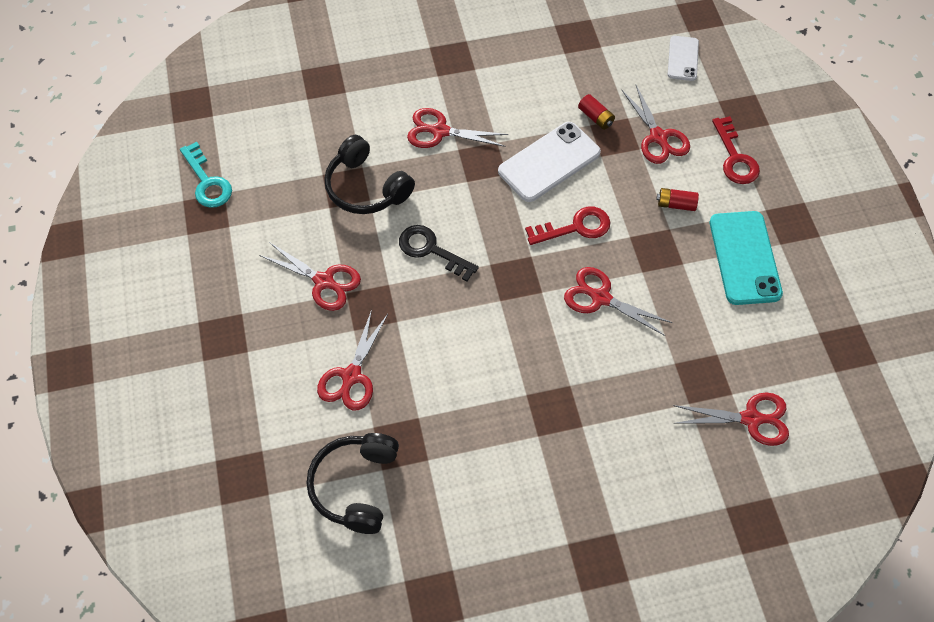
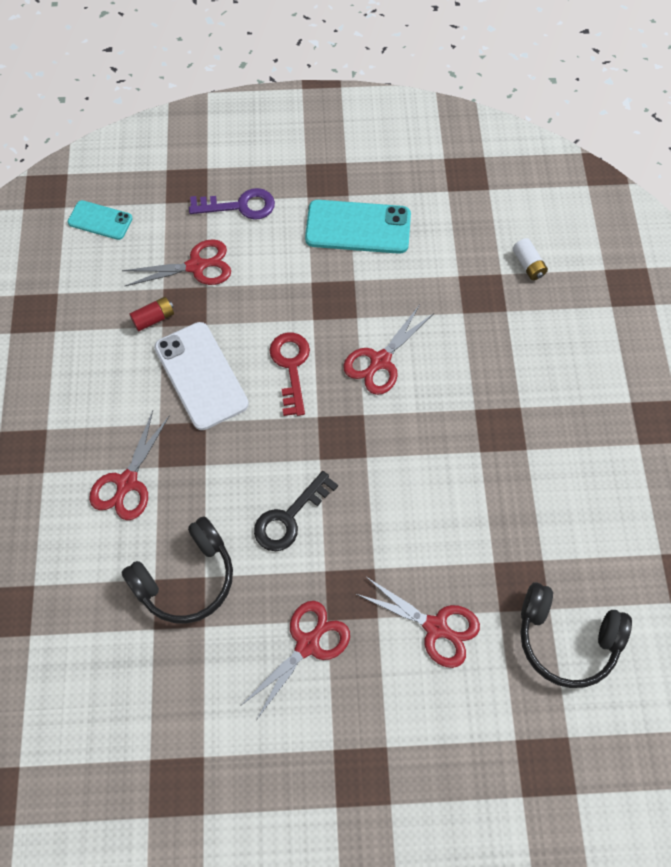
camera: 80 degrees left, 5 degrees up
(207, 181) = (126, 781): turquoise key -> none
(676, 204) = (283, 270): red battery -> none
(683, 58) = (100, 220): white phone -> turquoise phone
(735, 157) = (239, 206): red key -> purple key
(751, 419) = (528, 265): red scissors -> white battery

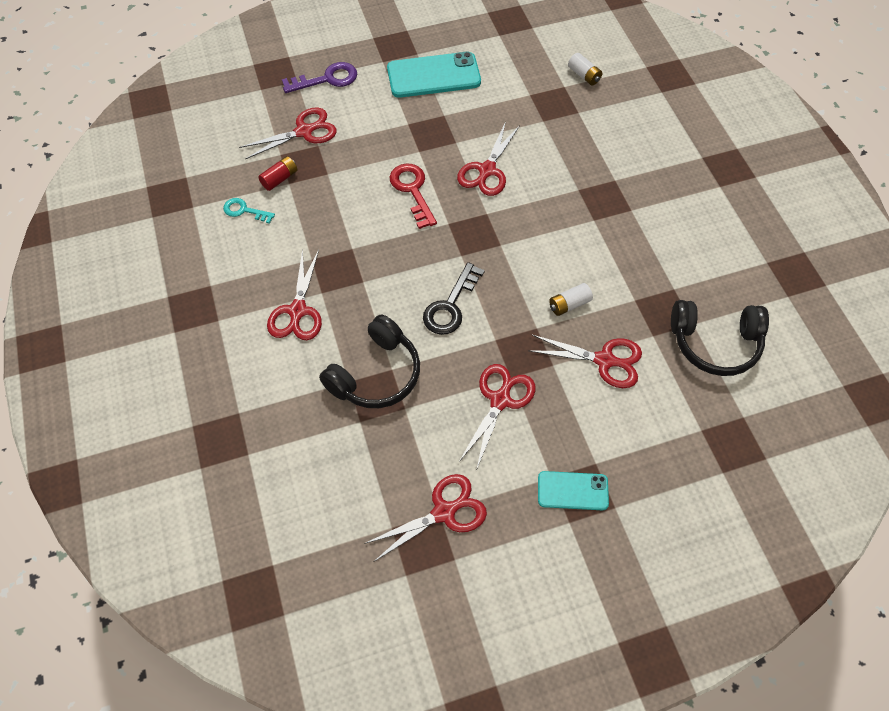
camera: 15 degrees left, 5 degrees down
(100, 220) = (207, 113): turquoise phone -> turquoise phone (572, 491)
(106, 349) = (244, 211): none -> turquoise key
(201, 376) = (336, 214): white phone -> none
(209, 758) = (444, 512): none -> red scissors
(418, 549) = (569, 304): none -> white battery

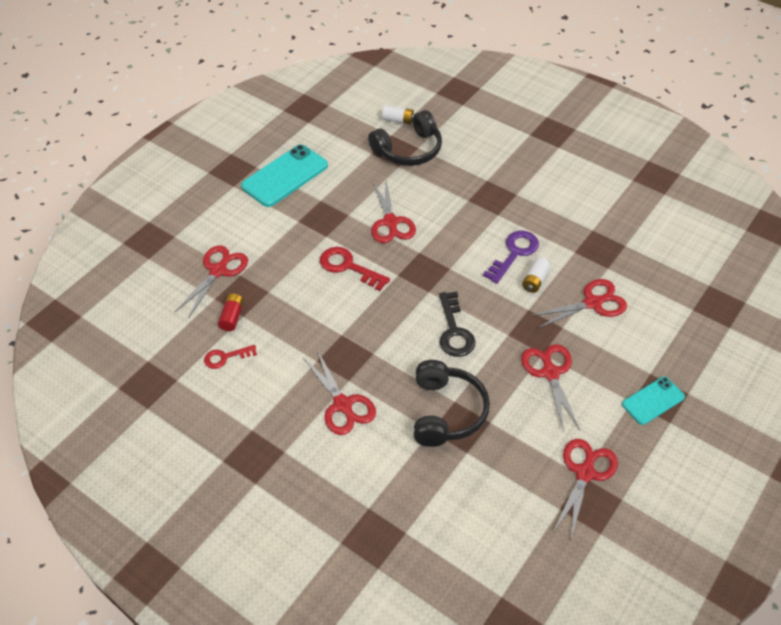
camera: 35 degrees left, 10 degrees down
(244, 211) = (226, 357): turquoise key -> red key
(326, 79) = (199, 222): purple key -> purple key (514, 253)
(714, 343) = (649, 250): black headphones -> black headphones (409, 150)

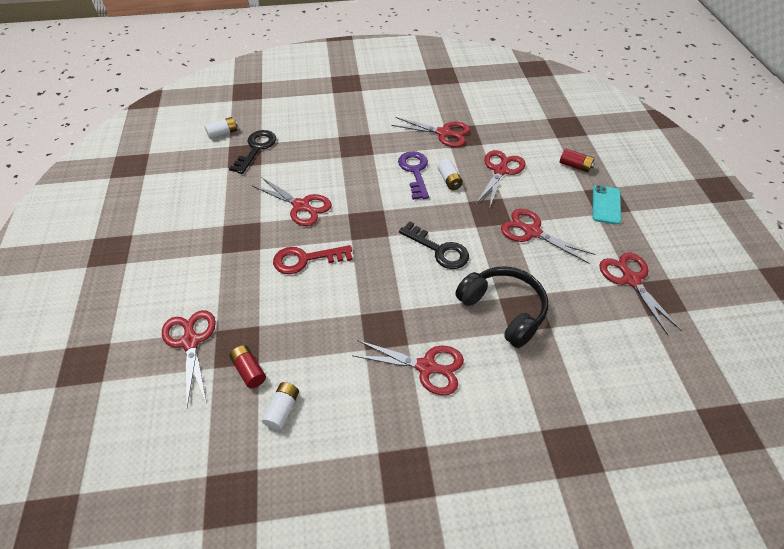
camera: 45 degrees left, 0 degrees up
(226, 357) = (282, 410): red key -> white battery
(285, 176) = (169, 226): turquoise phone -> none
(409, 150) = (256, 149): black headphones -> black key
(584, 235) = (444, 133): none -> red scissors
(672, 347) = (575, 166): none -> red battery

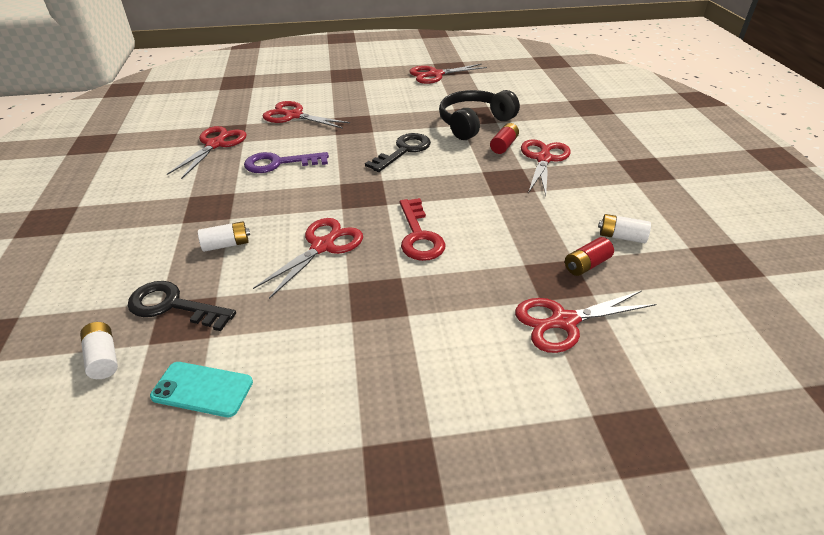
camera: 90 degrees left, 10 degrees down
(449, 180) = (300, 143): white battery -> white battery (226, 244)
(531, 232) = (382, 106): red scissors -> none
(575, 166) = (298, 83): red battery -> red battery (504, 145)
(606, 205) = (352, 75): turquoise phone -> turquoise phone (202, 389)

